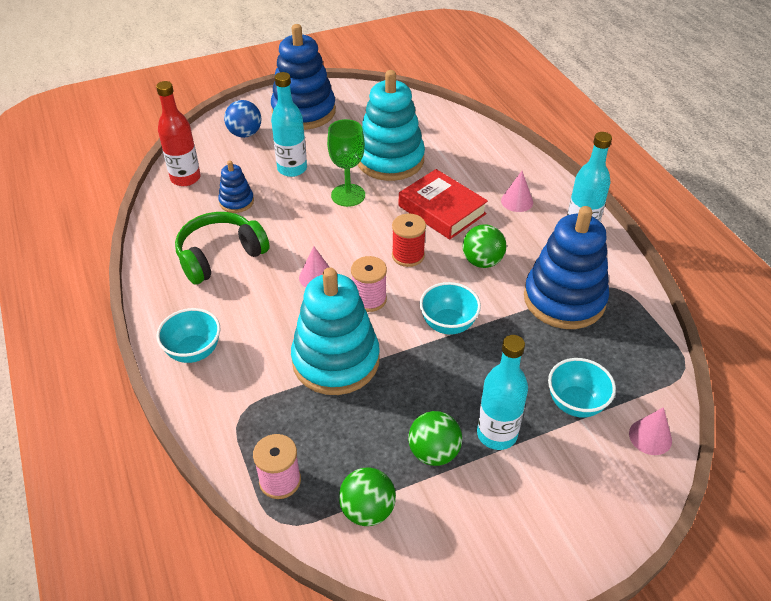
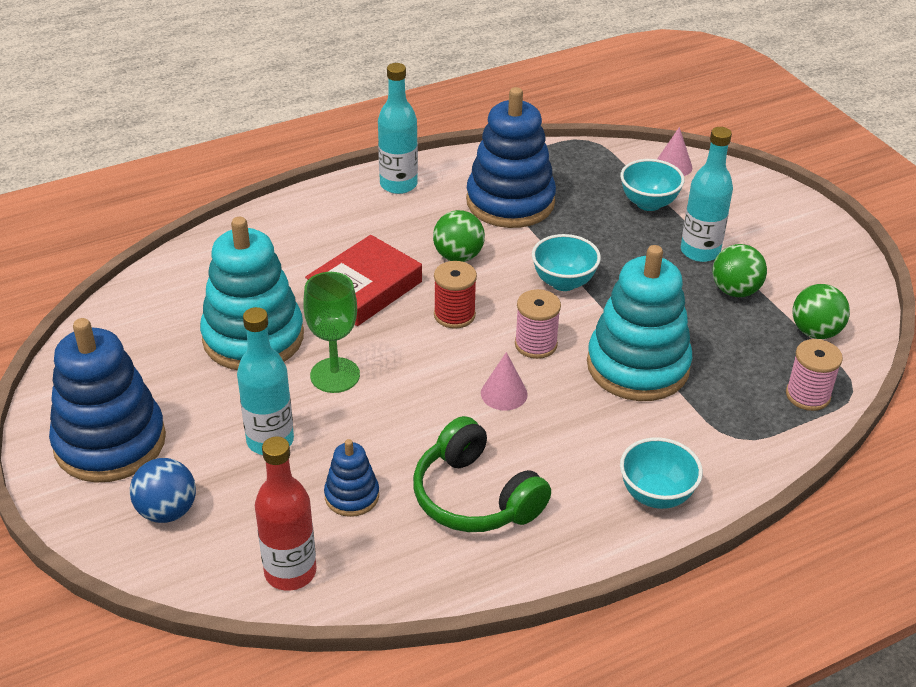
camera: 95 degrees left, 5 degrees down
(517, 201) = (346, 227): pink cone -> none

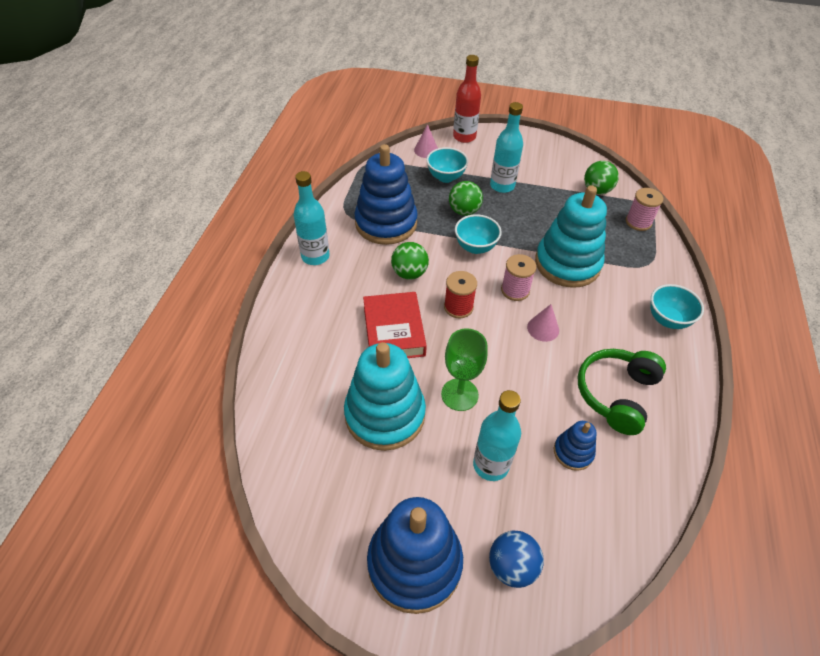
camera: 50 degrees left, 10 degrees up
(290, 572) = (616, 526): red bottle -> red bottle (464, 137)
(475, 497) = (616, 394): green headphones -> green headphones turned 120 degrees clockwise
(735, 291) = (543, 194): green ball -> green ball (464, 211)

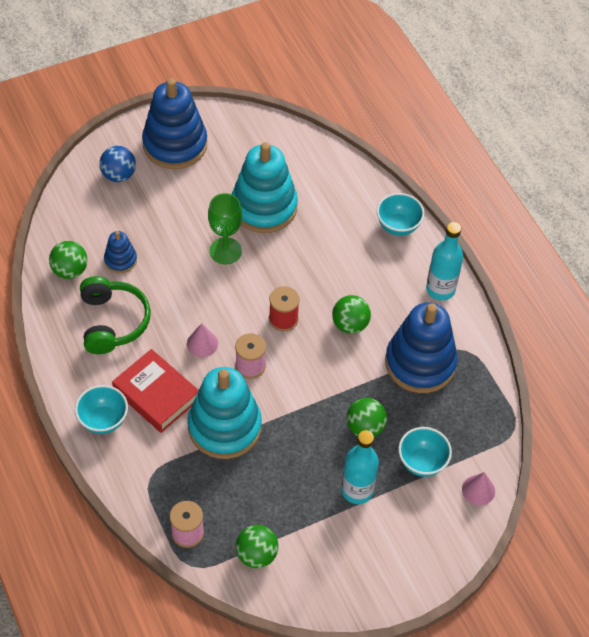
camera: 140 degrees right, 5 degrees up
(394, 331) = (314, 267): red book -> red book (156, 394)
(464, 137) = (459, 544): red bottle -> none
(475, 247) = (319, 390): turquoise bowl -> turquoise bowl (398, 226)
(491, 465) = (169, 219): turquoise bottle -> none
(635, 475) = (70, 270): none -> green ball

